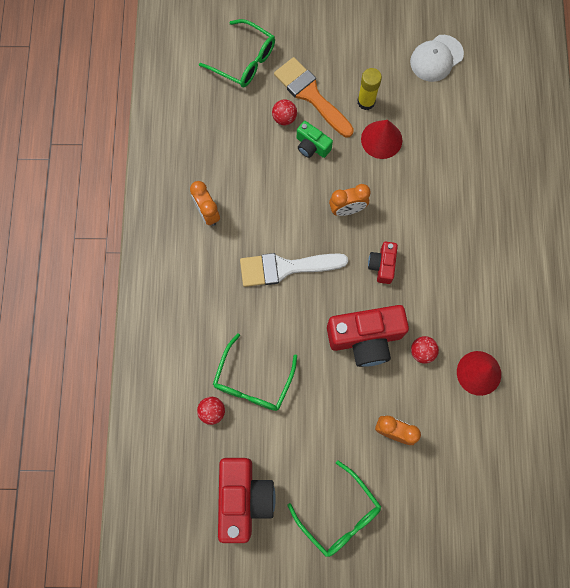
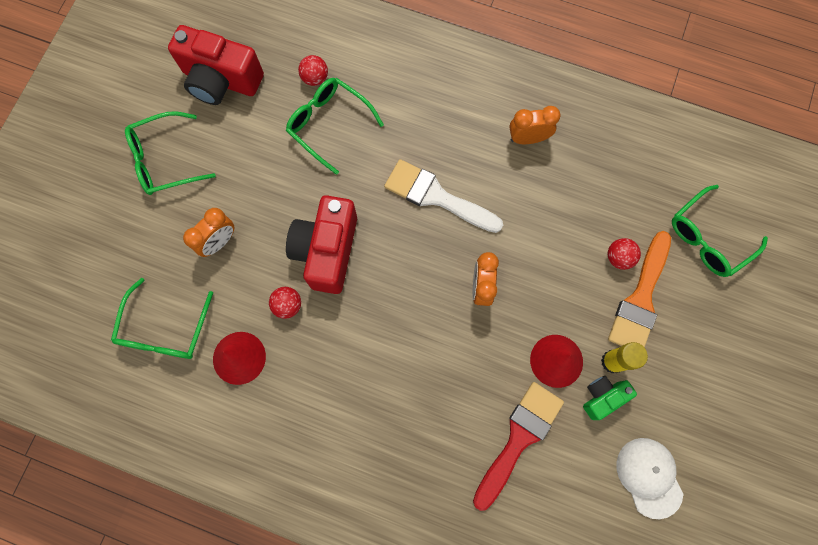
camera: 110 degrees right, 0 degrees up
(285, 268) = (436, 196): white brush -> white brush turned 75 degrees counterclockwise
(311, 95) = (640, 299): orange brush -> orange brush turned 135 degrees clockwise
(312, 146) = (573, 276): green camera -> green camera (602, 397)
(382, 265) = (401, 300): red camera -> none
(448, 148) = (519, 438): none -> red brush
(483, 443) = (165, 329): none -> green glasses

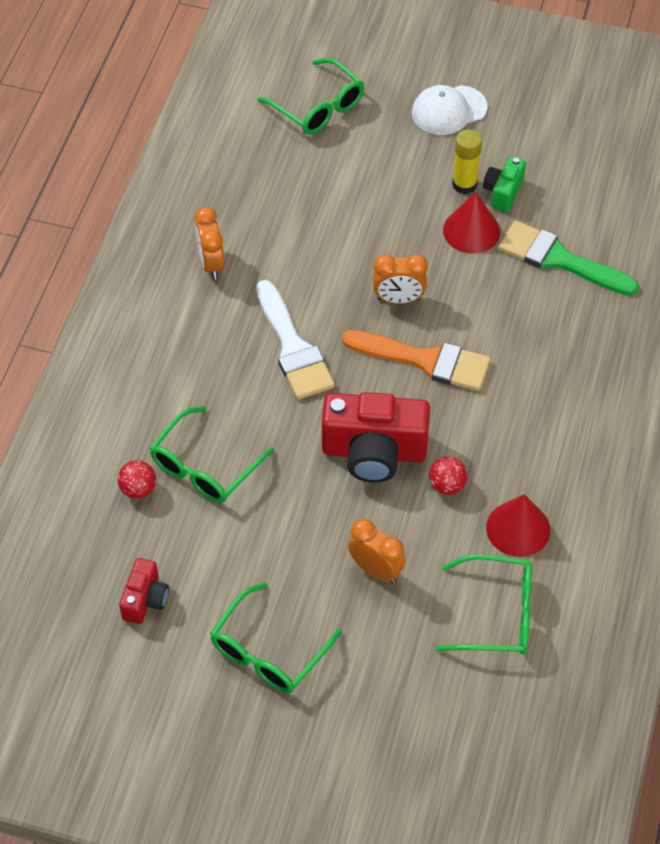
camera: 95 degrees left, 20 degrees down
(165, 160) = (268, 651): green glasses -> green glasses turned 60 degrees clockwise
(221, 80) = (145, 600): red camera -> red camera, size x0.52
(436, 196) = (293, 348): white brush -> white brush turned 45 degrees counterclockwise
(519, 438) = (559, 259): red brush -> green brush
(602, 397) = (503, 192): green camera -> green camera turned 60 degrees clockwise
(618, 257) = (349, 180): red ball -> none
(640, 299) = (393, 162): orange brush -> orange brush (425, 360)
(649, 477) = (576, 155): white cap -> white cap (449, 110)

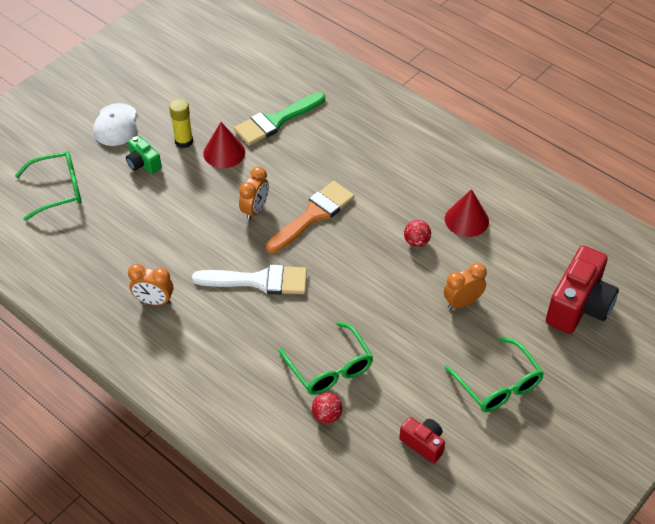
camera: 65 degrees left, 5 degrees down
(374, 452) = (370, 269): red camera -> red camera (578, 306)
(497, 614) = (523, 254): green glasses -> none
(503, 192) = (204, 125): green camera -> green camera (143, 163)

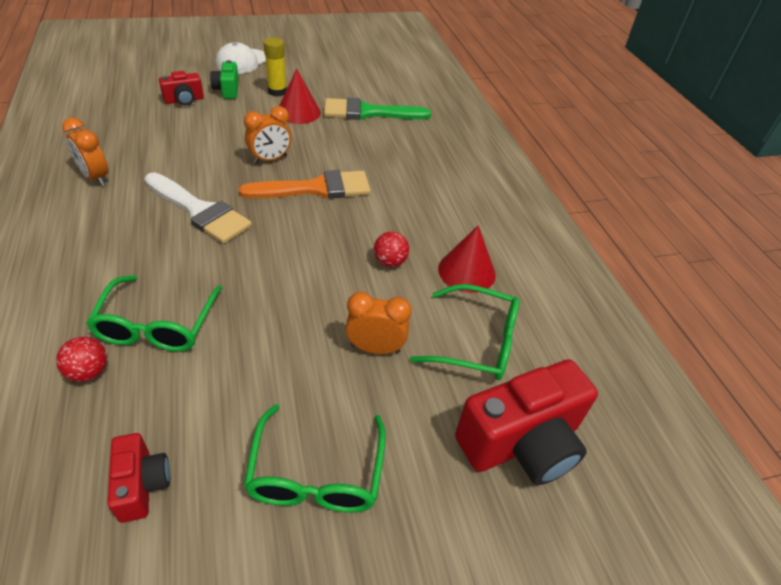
camera: 30 degrees right, 5 degrees down
(58, 190) = (144, 76): green glasses -> green glasses (477, 342)
(123, 194) = (184, 100): none -> red camera

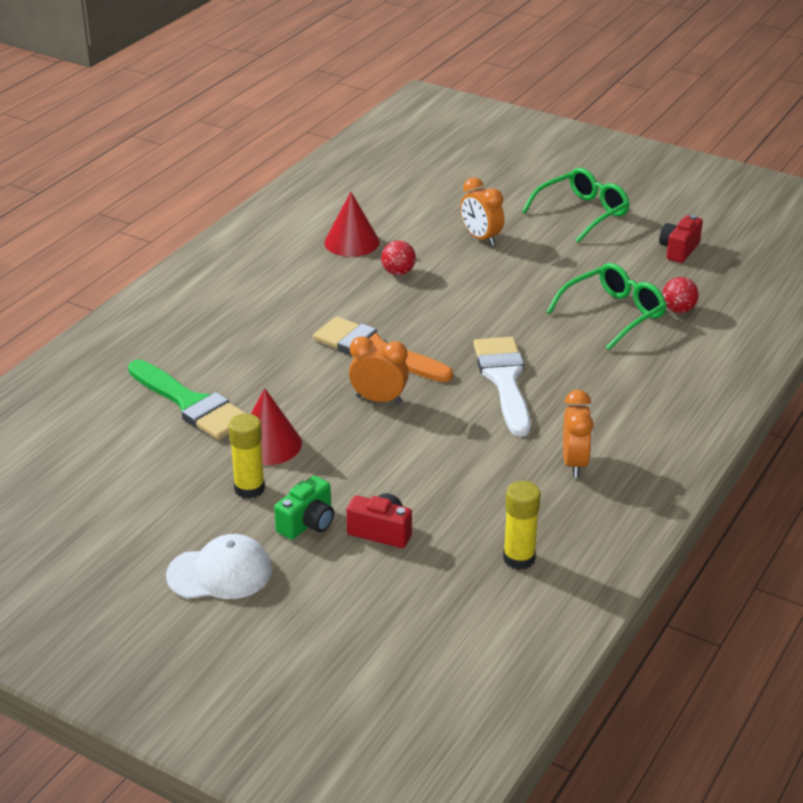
camera: 130 degrees left, 10 degrees down
(92, 117) = (519, 558): none -> yellow glue stick
(477, 342) = (412, 212): green glasses -> none
(521, 443) = (458, 174): red camera -> none

